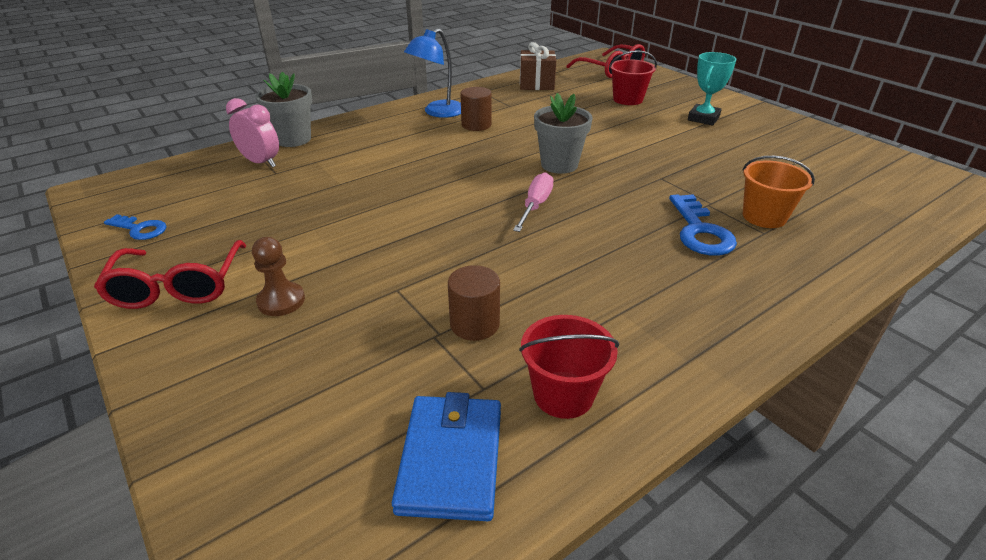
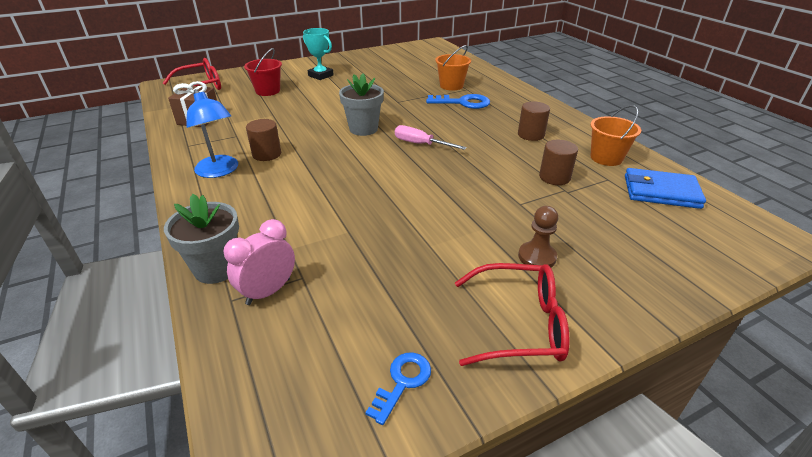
camera: 80 degrees left, 0 degrees up
(563, 394) = (606, 158): red bucket -> orange bucket
(615, 303) = (531, 135): none -> brown cylinder

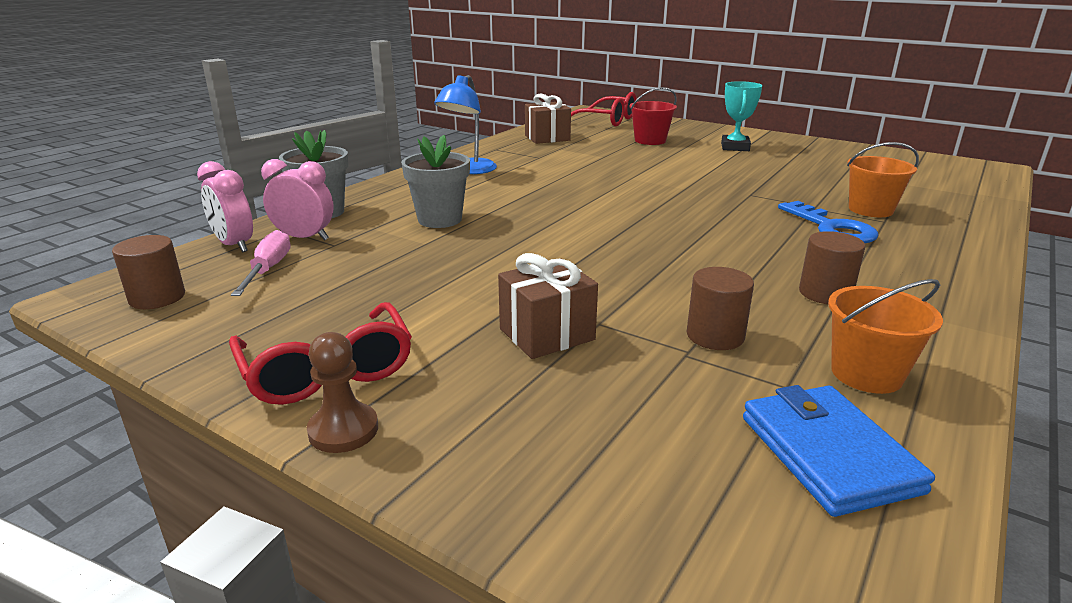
camera: 60 degrees right, 10 degrees down
(235, 341) = (234, 245): none -> pink clock
(267, 154) = (522, 176): brown cylinder -> brown cylinder (157, 298)
(363, 129) = (644, 197): grey flower pot -> grey flower pot (440, 219)
(402, 382) = (207, 324): blue key -> none
(420, 144) = (660, 231): pink screwdriver -> pink screwdriver (268, 270)
(522, 224) = (546, 334): none -> brown gift
(537, 257) = (478, 358): brown pawn -> brown pawn (343, 430)

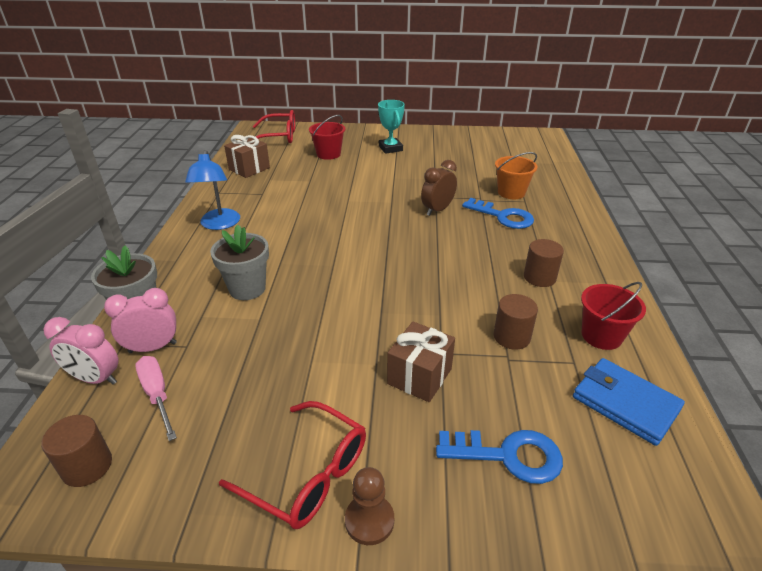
camera: 30 degrees left, 10 degrees up
(578, 440) = (508, 455): none -> blue key
(739, 205) = (437, 210): none -> brown clock
(866, 374) = (601, 336): orange bucket -> red bucket

